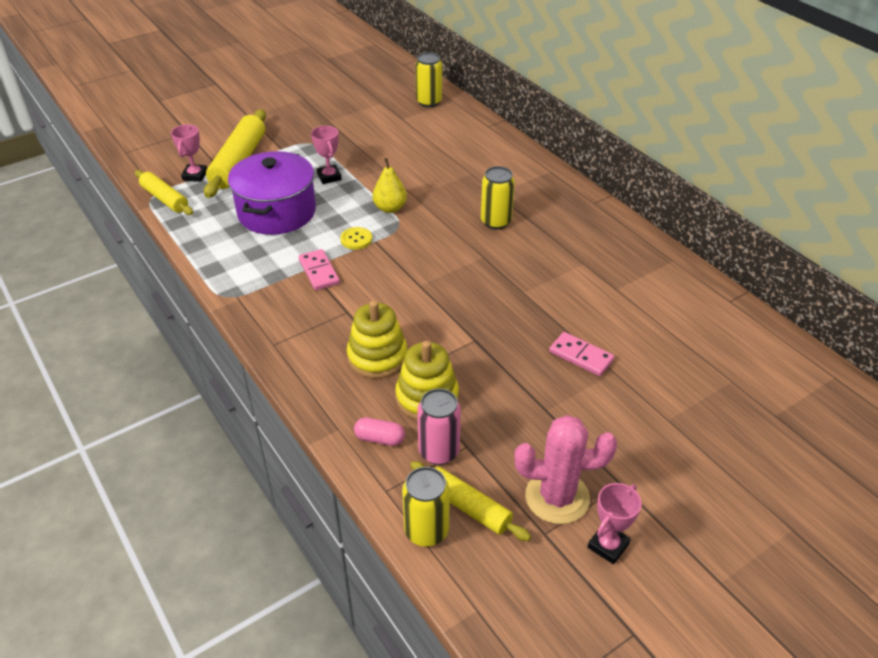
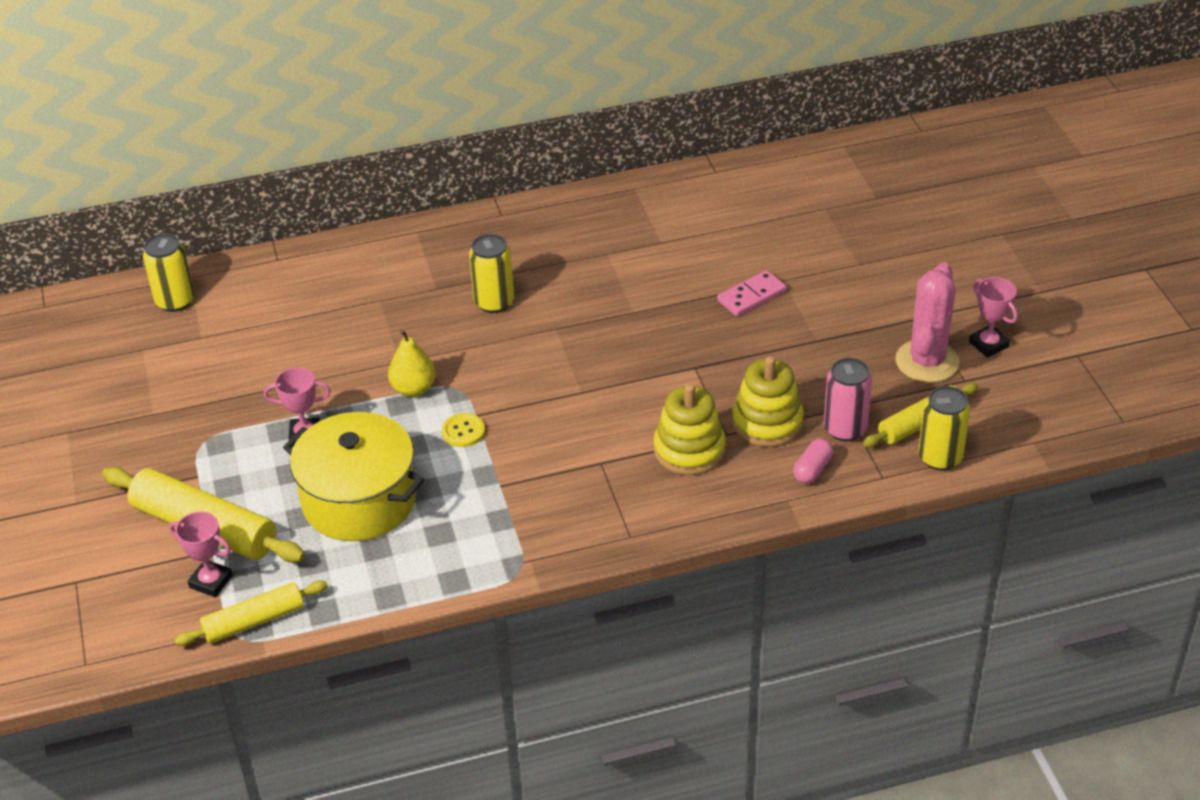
camera: 70 degrees left, 0 degrees up
(277, 212) = (359, 500): purple pot -> yellow pot
(319, 272) = (512, 476): pink domino -> none

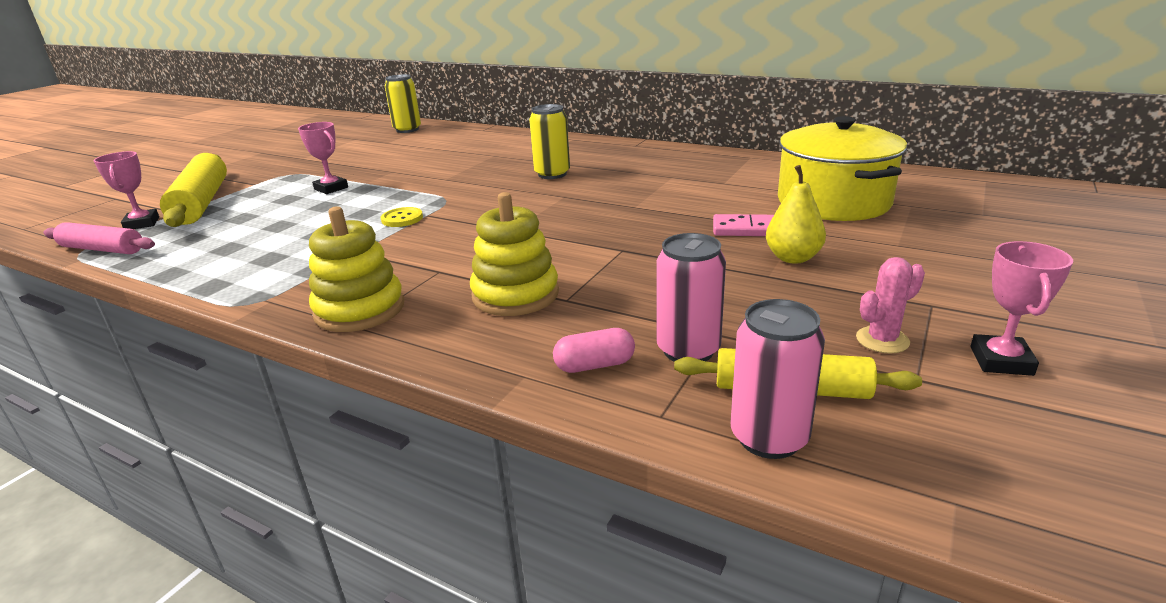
camera: 45 degrees right, 15 degrees down
(254, 621) = (102, 249): yellow rolling pin -> pink rolling pin
(359, 500) = (279, 224): yellow pot -> yellow pot (833, 202)
(413, 389) = (424, 191): yellow pear -> yellow pear (792, 258)
(767, 422) = (617, 308): yellow stacking toy -> yellow stacking toy (360, 309)
(927, 361) = (882, 340): pink cactus -> pink cactus, size x0.53
(940, 457) = (769, 438): yellow can -> pink can

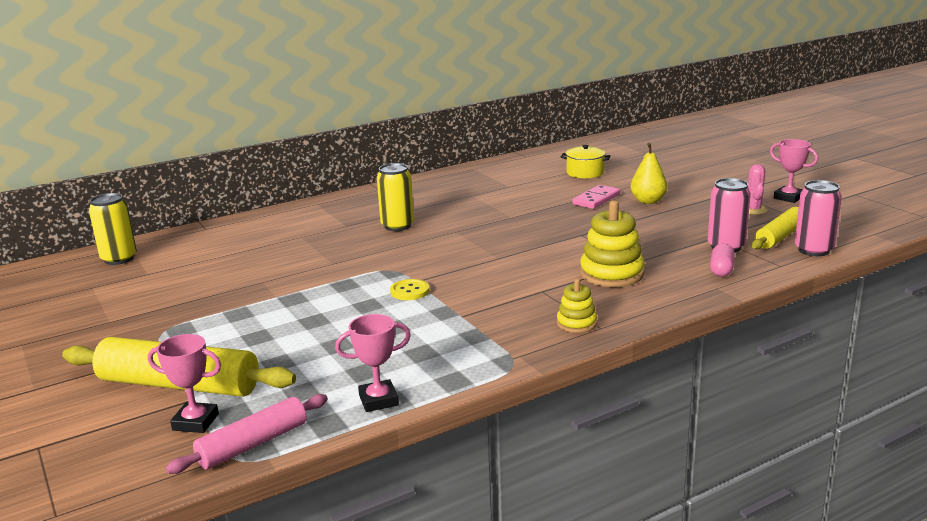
camera: 60 degrees left, 5 degrees down
(331, 188) = (263, 313): pink trophy -> pink trophy (378, 400)
(360, 309) = (576, 323): yellow stacking toy -> yellow stacking toy, size x0.57
(833, 202) = (585, 173): yellow pot -> yellow pot, size x0.50

